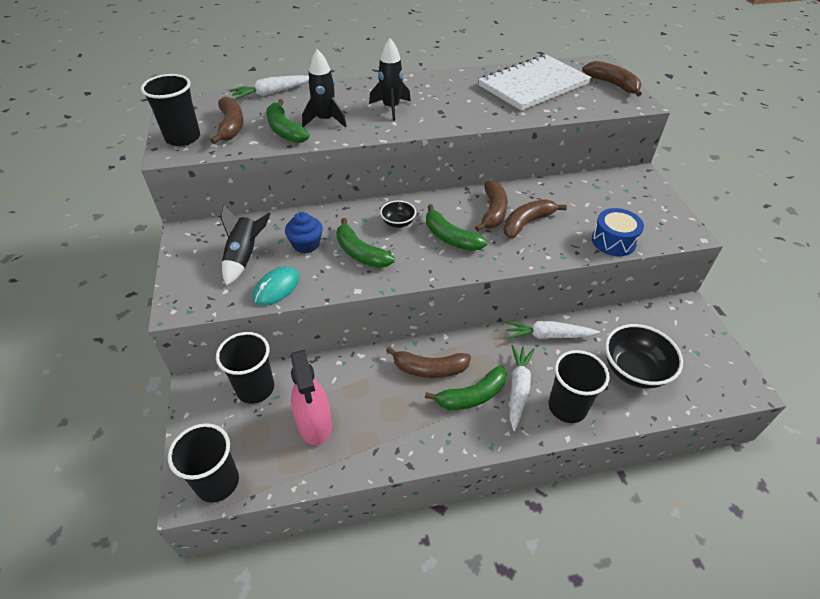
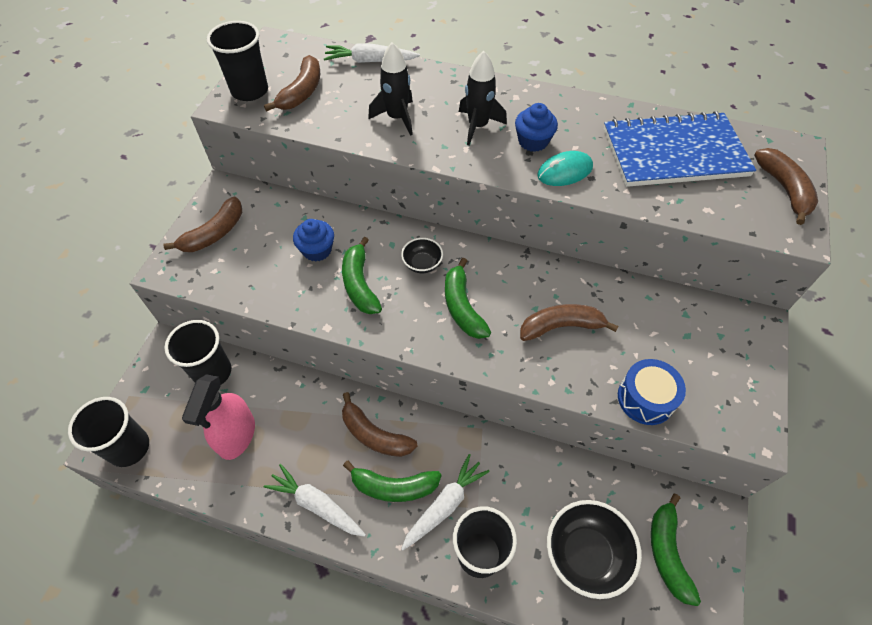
camera: 30 degrees right, 10 degrees up
(244, 257) = (253, 240): black rocket -> none
(276, 288) = (258, 288): turquoise mouse -> turquoise mouse (564, 171)
(285, 130) = (348, 116): green banana -> green banana (667, 553)
(438, 105) = (533, 141): none -> blue cupcake
(493, 212) = (533, 295): brown banana -> brown banana (214, 233)
(533, 85) = (674, 152): white notebook -> blue notebook
(548, 335) = (521, 461): white carrot -> white carrot (316, 504)

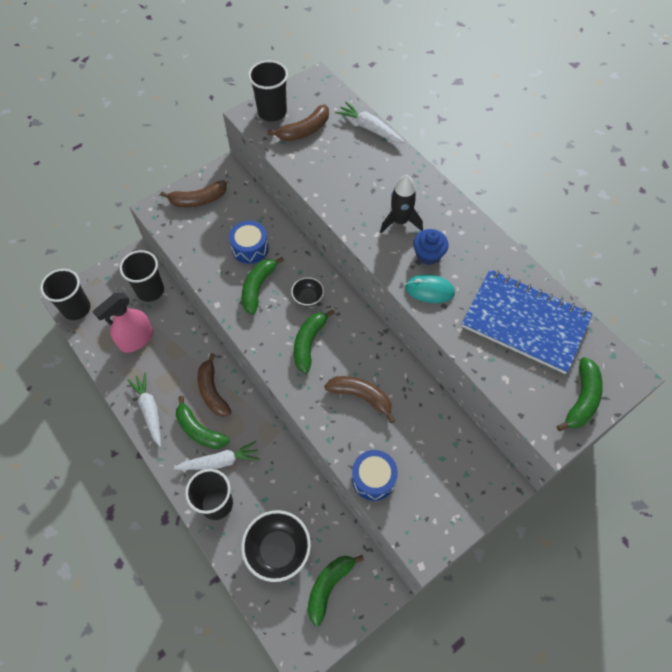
camera: 35 degrees right, 5 degrees up
(317, 250) = (250, 248): blue cupcake -> blue drum
(397, 118) = (350, 185): black rocket -> none
(784, 189) = (581, 399): brown banana -> green banana

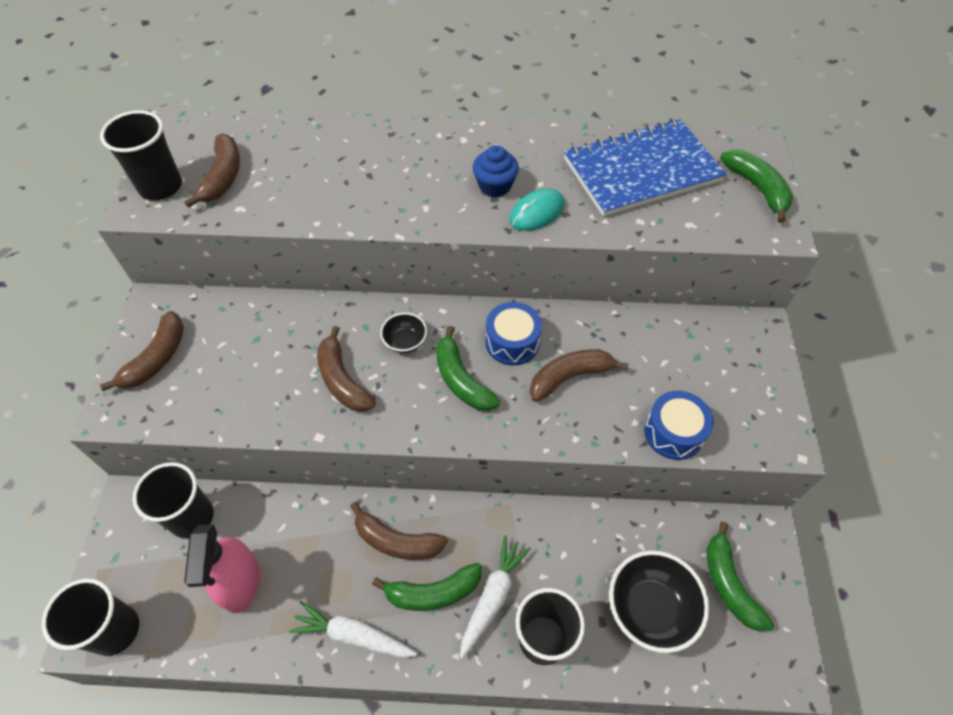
camera: 50 degrees left, 5 degrees down
(250, 248) = (283, 352): blue drum -> blue drum (512, 342)
(258, 288) = (342, 379): green banana -> brown banana
(370, 128) = (291, 127): white carrot -> none
(400, 221) = (432, 180): black rocket -> none

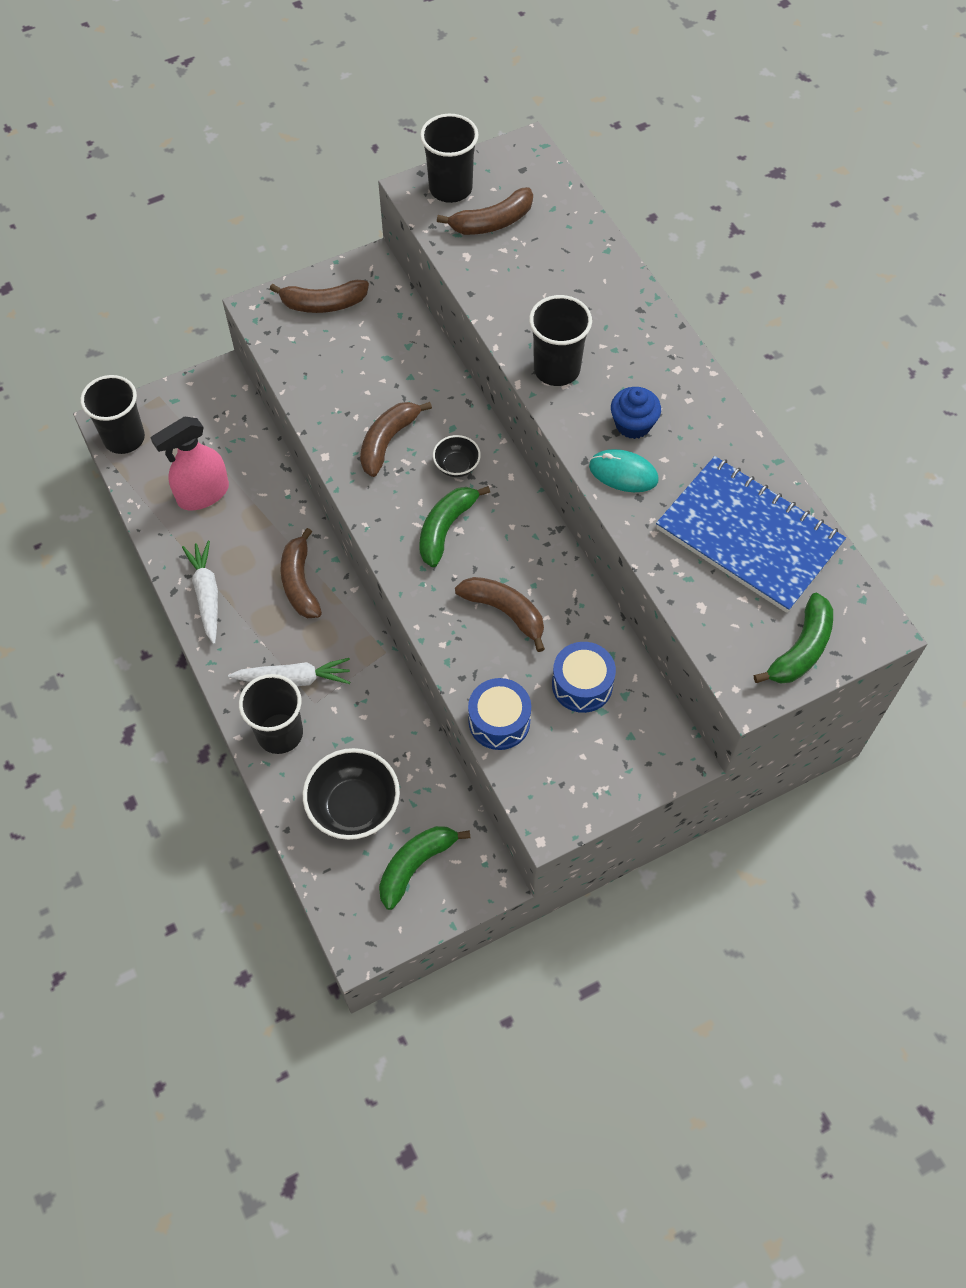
camera: 60 degrees right, 5 degrees up
(191, 517) = (233, 428): black cup -> black cup (556, 369)
(433, 592) = (272, 632): green banana -> none
(512, 342) = (513, 548): blue drum -> blue drum (582, 684)

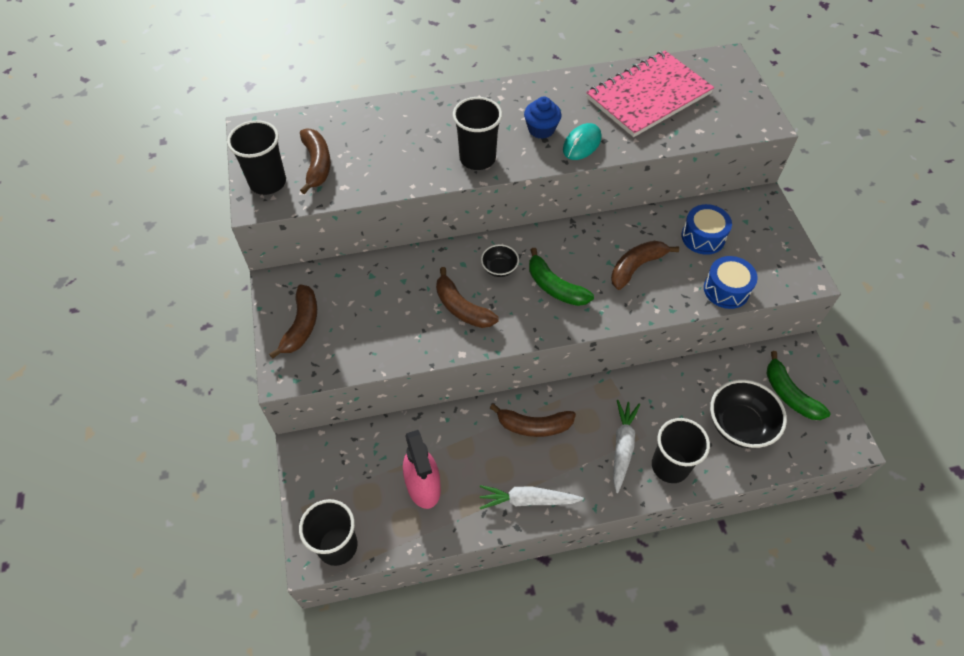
camera: 75 degrees left, 5 degrees down
(749, 536) = (648, 96): blue notebook -> pink notebook
(801, 649) = (738, 94): green banana -> none

